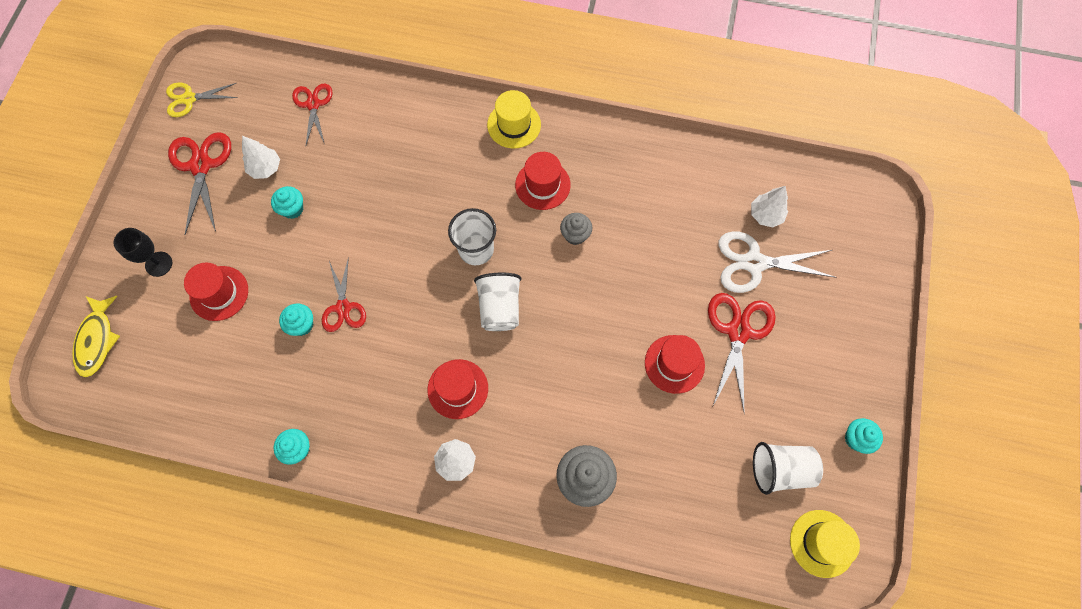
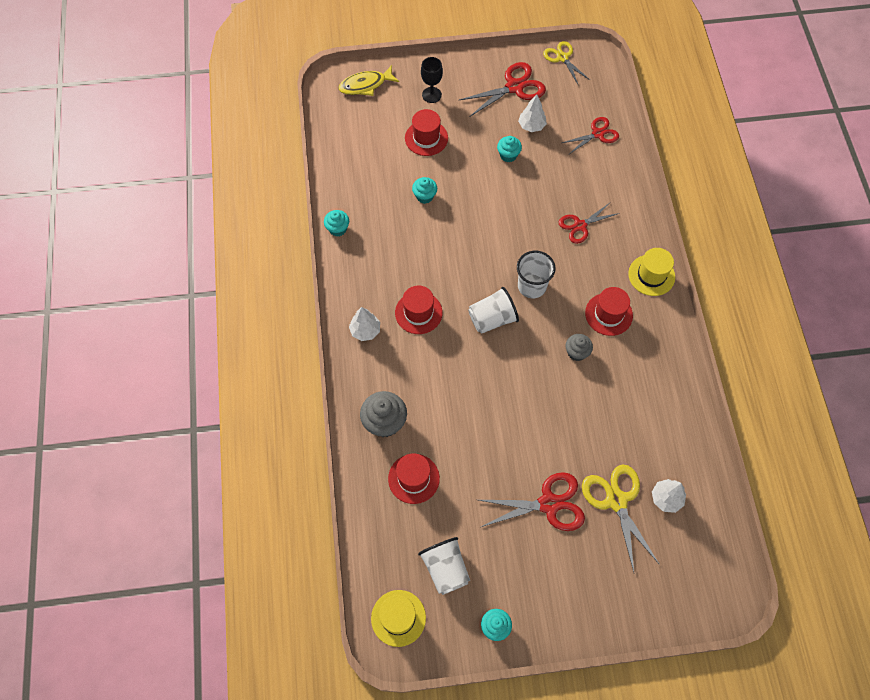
camera: 70 degrees right, 5 degrees down
(343, 307) = (448, 216): red scissors -> red scissors (580, 226)
(674, 364) = (500, 461): red hat -> red hat (413, 478)
(754, 263) = (616, 500): white scissors -> yellow scissors

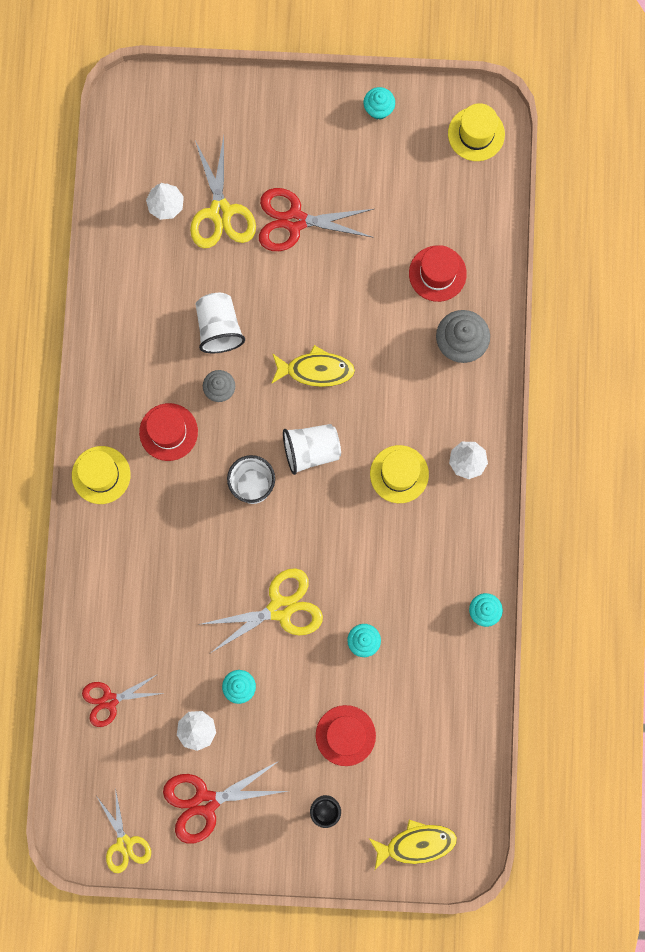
camera: 170 degrees left, 15 degrees up
(418, 313) = (399, 474): red hat -> yellow hat
(445, 569) = (419, 173): white cup -> white cup (219, 328)
(491, 207) = (280, 608): none -> yellow scissors
(502, 380) = (316, 370): none -> yellow fish
(580, 226) = (171, 561): red scissors -> none

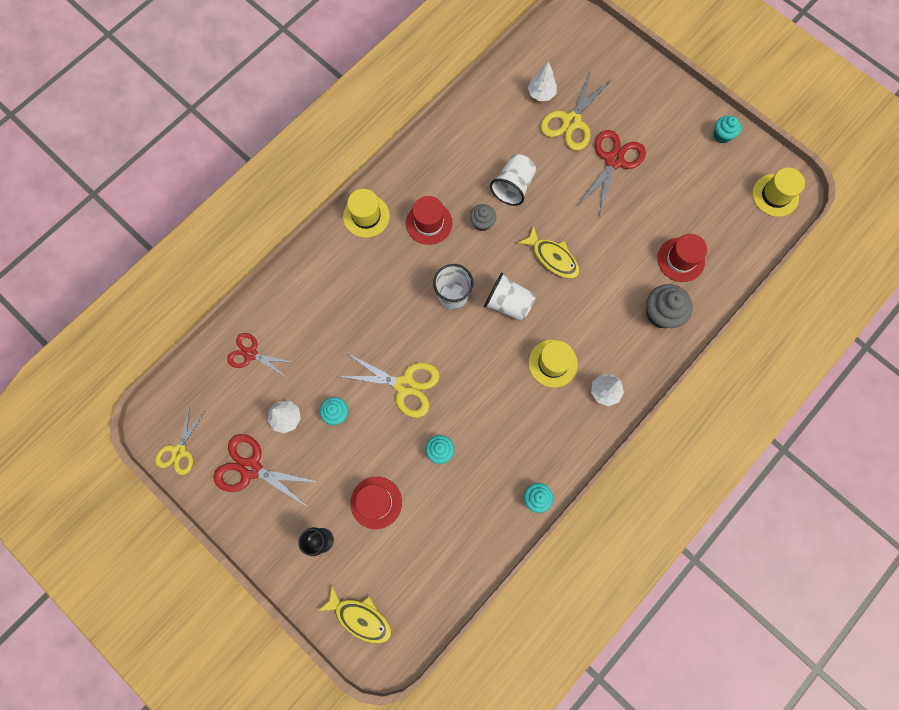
camera: 40 degrees right, 5 degrees down
(295, 221) = (614, 161): red scissors -> red scissors turned 75 degrees clockwise

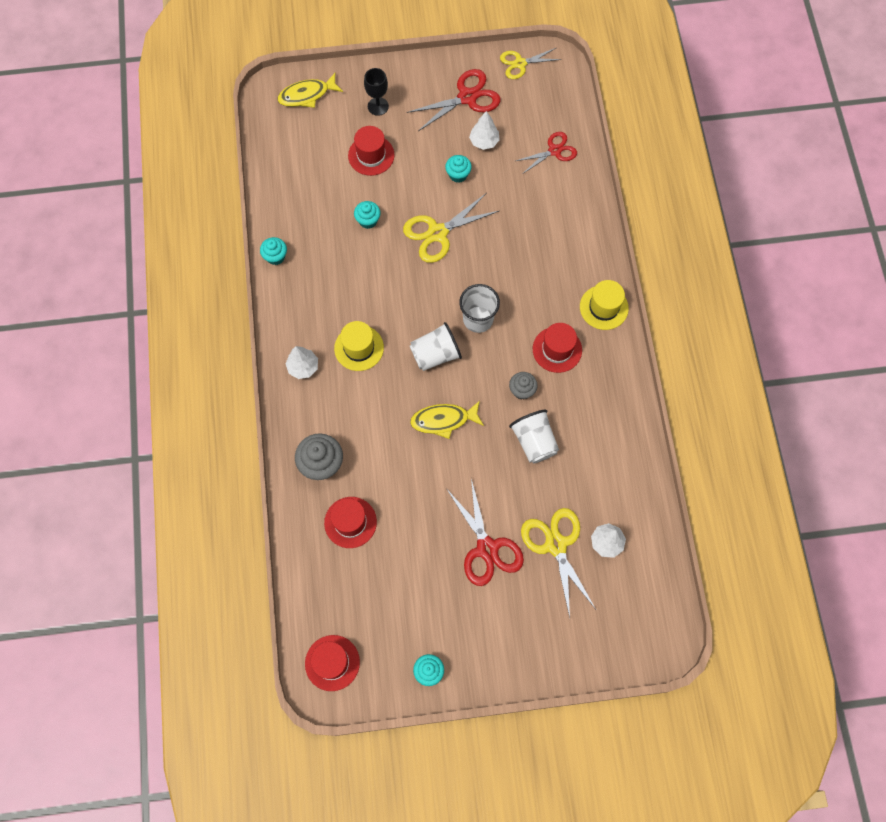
camera: 130 degrees right, 5 degrees down
(179, 451) = (520, 63): yellow scissors -> yellow scissors turned 75 degrees counterclockwise
(775, 195) = (332, 663): yellow hat -> red hat

